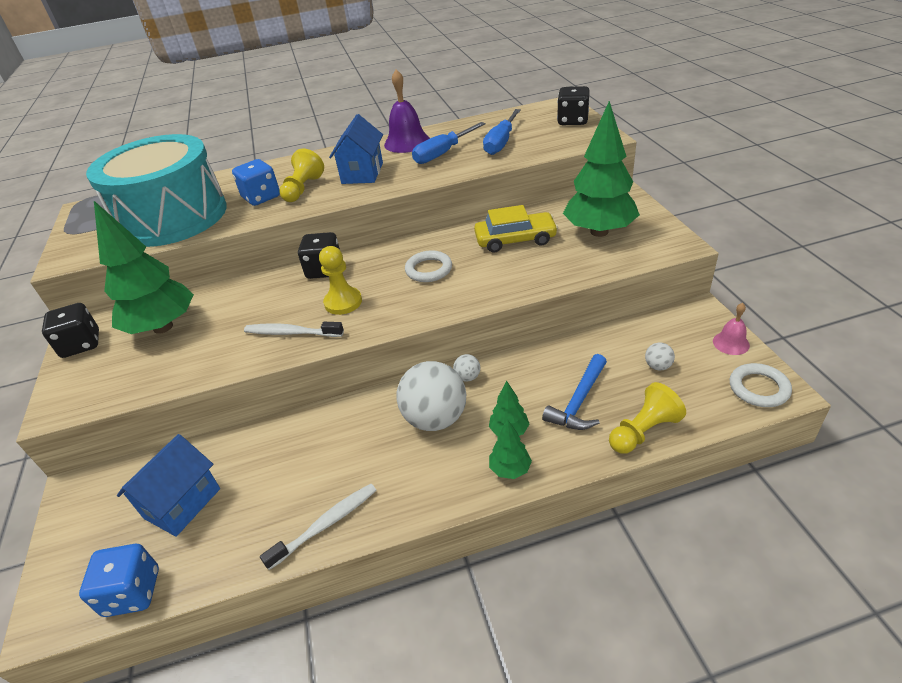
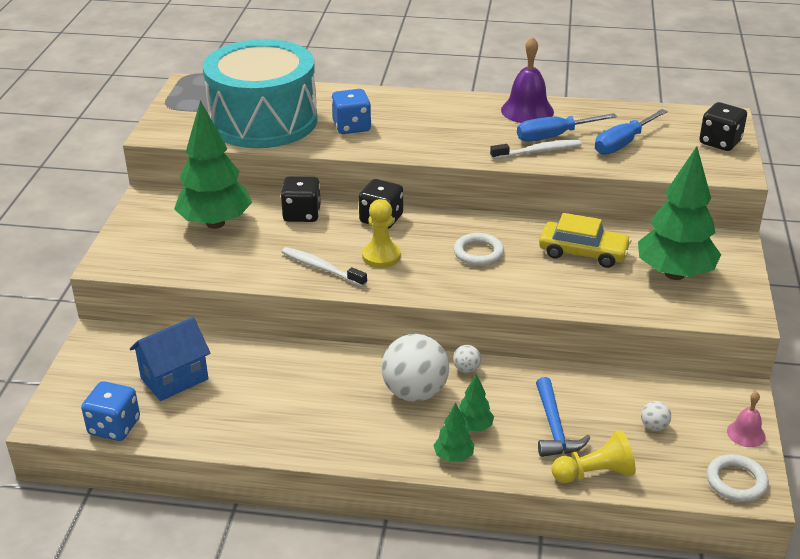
camera: 20 degrees right, 5 degrees down
(81, 344) = (143, 215): black dice -> black dice (302, 214)
(303, 189) = (395, 130): yellow pawn -> none
(325, 525) = (278, 438): white toothbrush -> white toothbrush (538, 151)
(362, 173) = (461, 132): blue house -> none
(579, 401) = (554, 428): blue hammer -> blue hammer turned 60 degrees counterclockwise

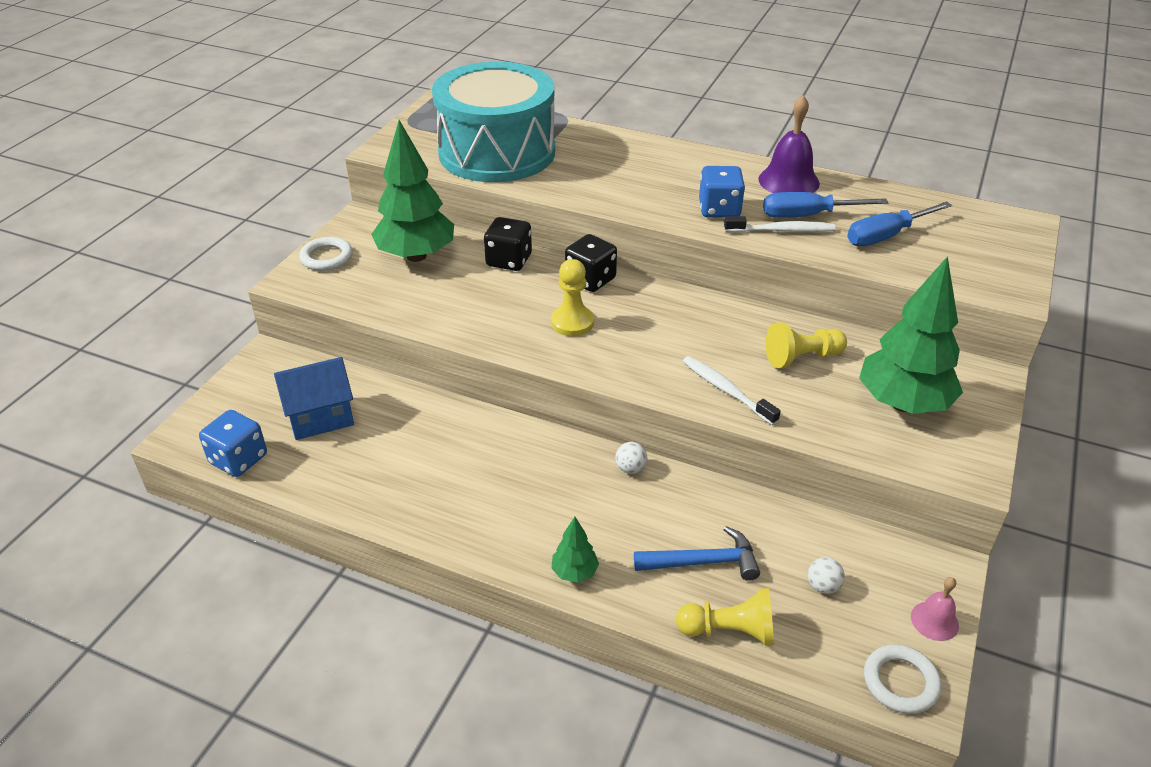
camera: 15 degrees right, 5 degrees up
(321, 268) = (503, 325): white toothbrush -> white toothbrush (726, 390)
(352, 127) = (586, 172): blue dice -> blue dice (719, 209)
(415, 392) = (562, 485): white ball -> none
(473, 427) = (611, 541): green tree -> none
(478, 253) = (681, 337): white ring -> white ring (326, 257)
(554, 428) = (703, 562): blue hammer -> blue hammer turned 105 degrees counterclockwise
(583, 252) = (802, 358): yellow car -> yellow pawn
(720, 142) = (1007, 252): black dice -> none

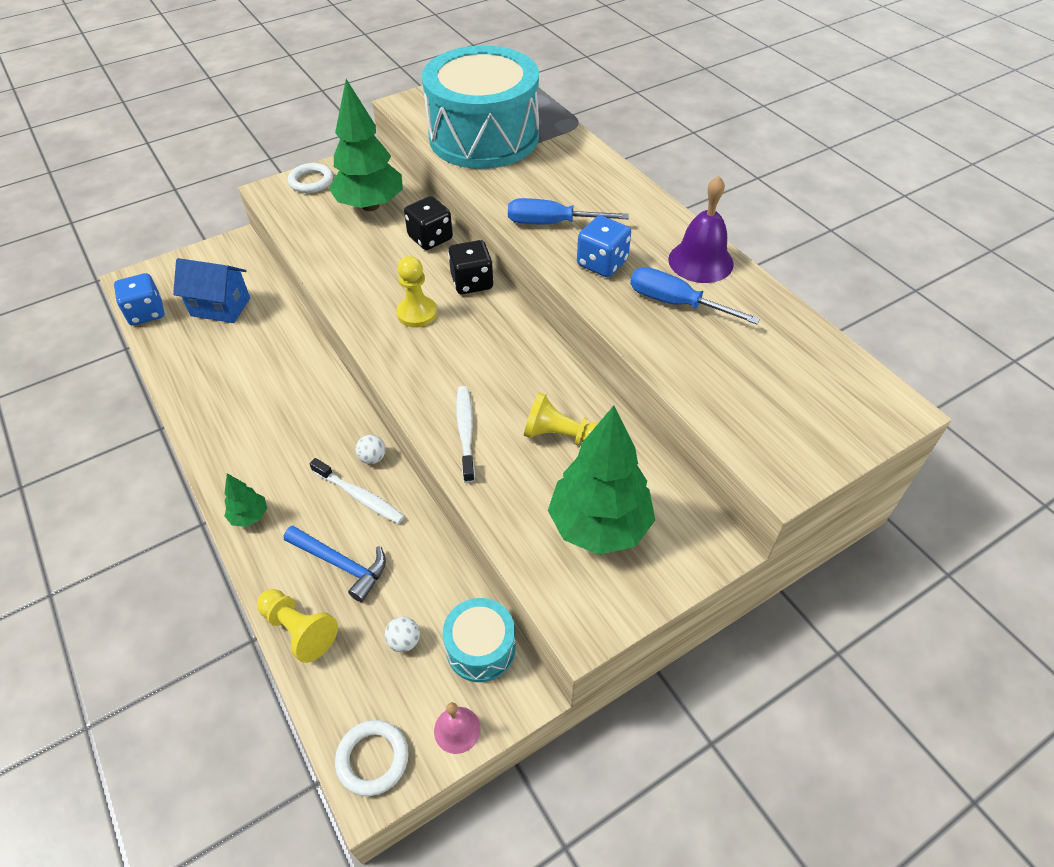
camera: 35 degrees right, 10 degrees up
(781, 230) = (633, 307): white toothbrush -> white toothbrush (359, 496)
(884, 555) = (481, 648): none -> turquoise drum
(886, 236) = (727, 357): blue screwdriver -> blue screwdriver (552, 223)

